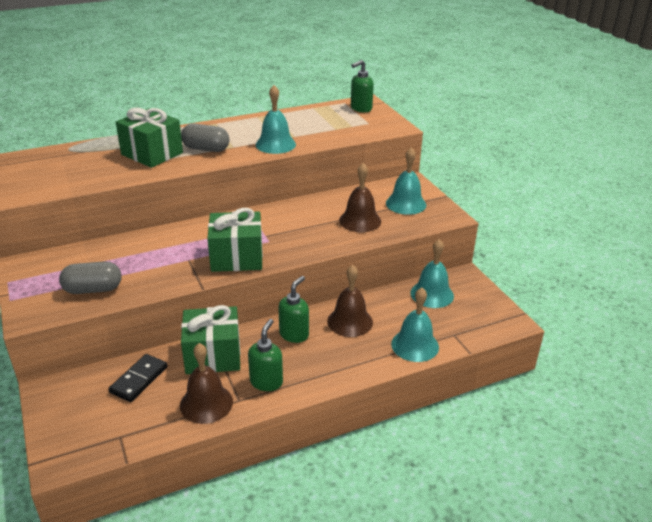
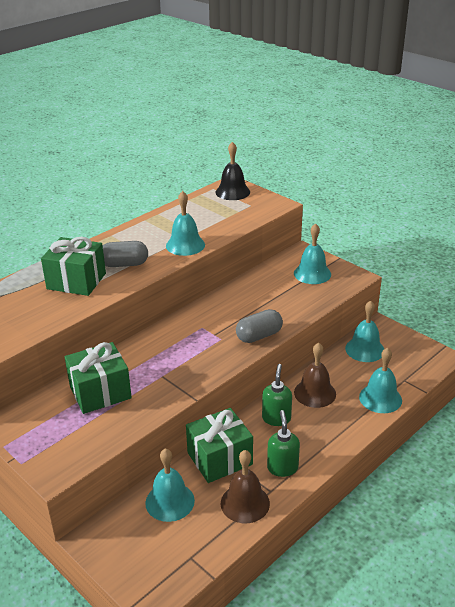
camera: 20 degrees left, 0 degrees up
(93, 289) = (95, 429): grey capsule -> grey capsule (259, 336)
(139, 380) = (170, 501): black domino -> turquoise bell
(237, 257) = (204, 362): green gift -> green gift (100, 392)
(360, 108) = (232, 192): green soap dispenser -> black bell
(360, 220) = (285, 299): brown bell -> none

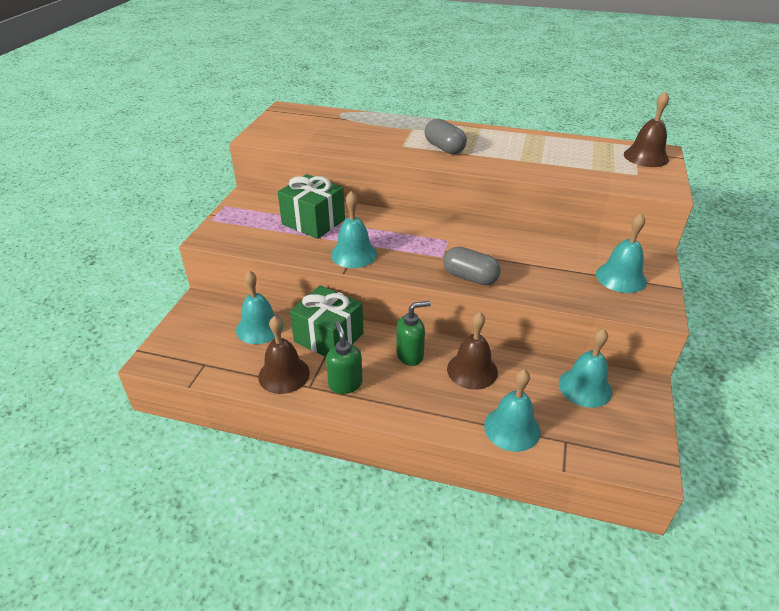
camera: 60 degrees right, 5 degrees up
(76, 281) = (396, 138): green gift -> none
(185, 245) = (512, 164): turquoise bell -> turquoise bell (354, 254)
(232, 192) = (646, 157): black bell -> brown bell
(282, 467) = (345, 384): green soap dispenser -> green soap dispenser turned 75 degrees counterclockwise

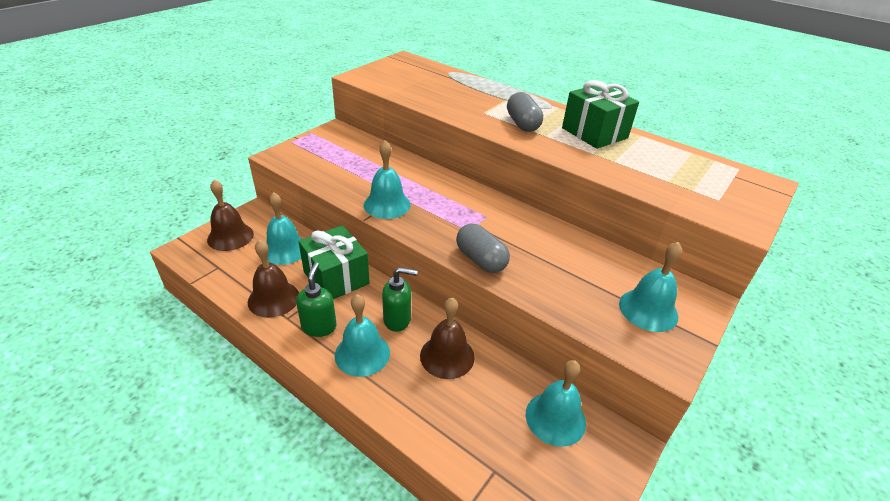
camera: 20 degrees right, 0 degrees up
(313, 222) = (374, 165): green gift -> green gift (594, 133)
(512, 428) = (446, 433): turquoise bell -> turquoise bell (362, 353)
(646, 157) = (743, 184): brown bell -> brown bell (230, 236)

